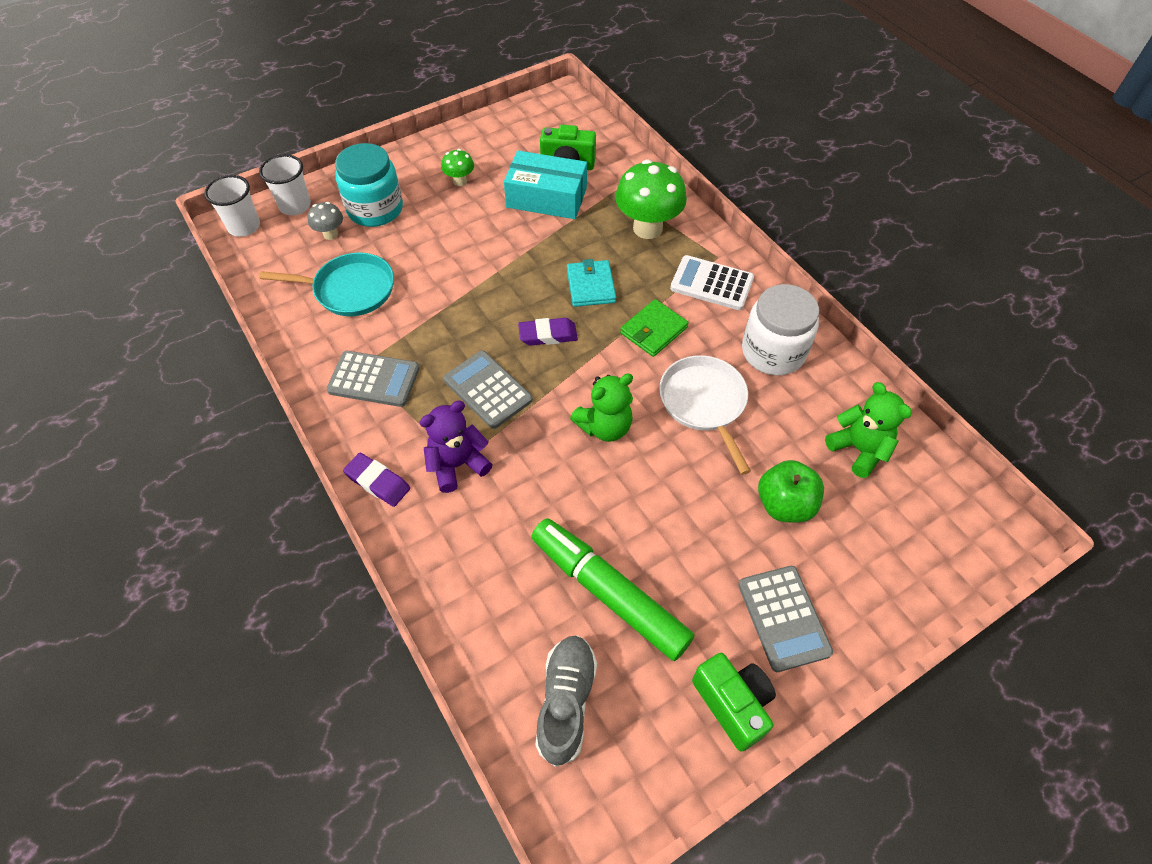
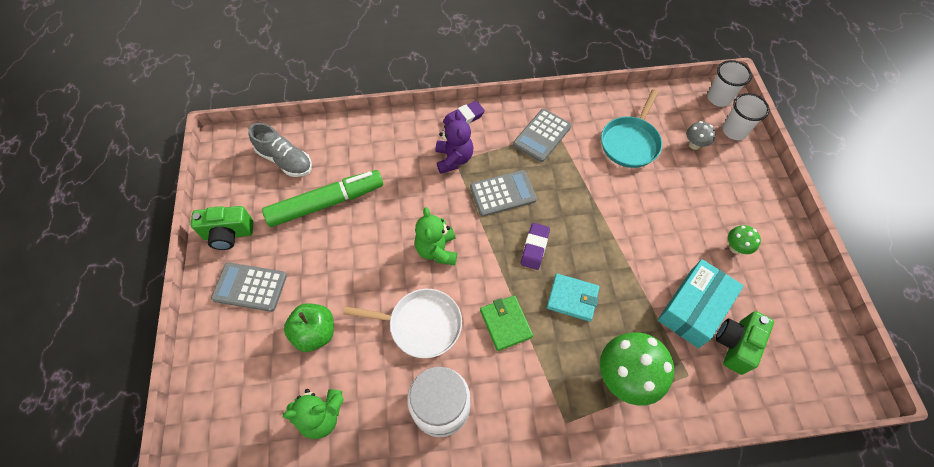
camera: 115 degrees right, 5 degrees up
(375, 209) = (715, 179): turquoise jar -> none
(711, 284) = (535, 398): white calculator -> none

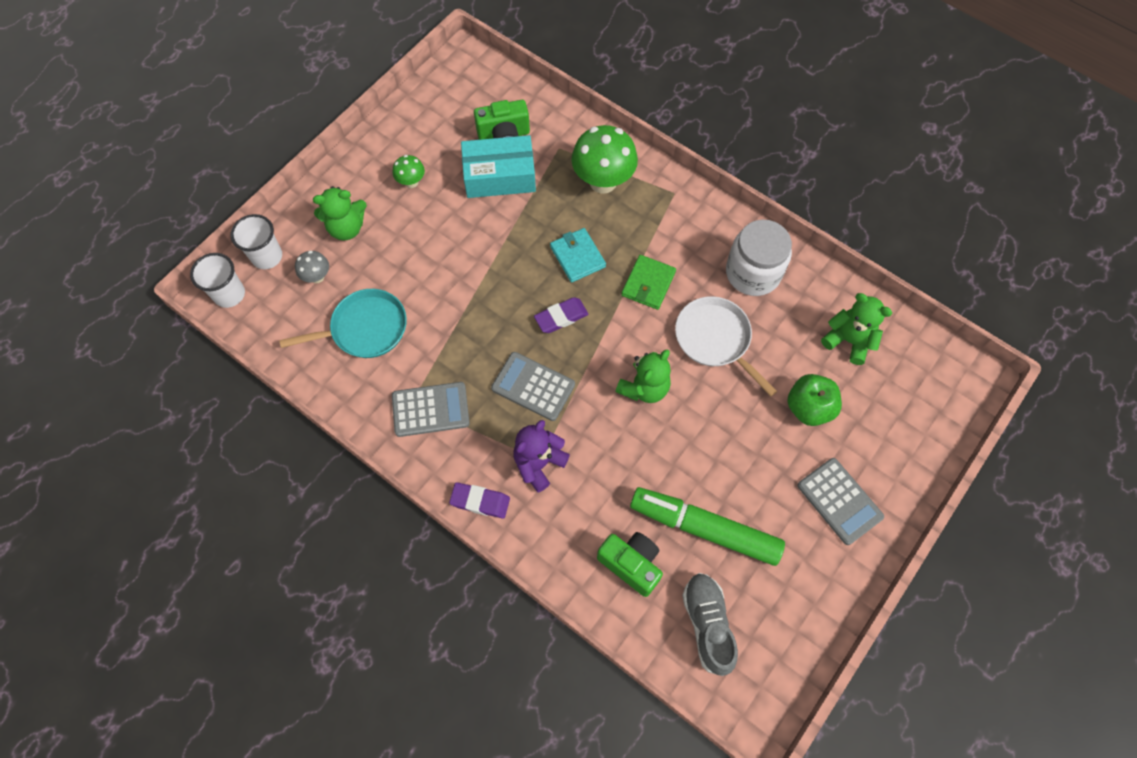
camera: 135 degrees left, 5 degrees up
(228, 234) = (826, 580): green camera -> green camera (631, 564)
(723, 184) = (346, 228): none -> green teddy bear

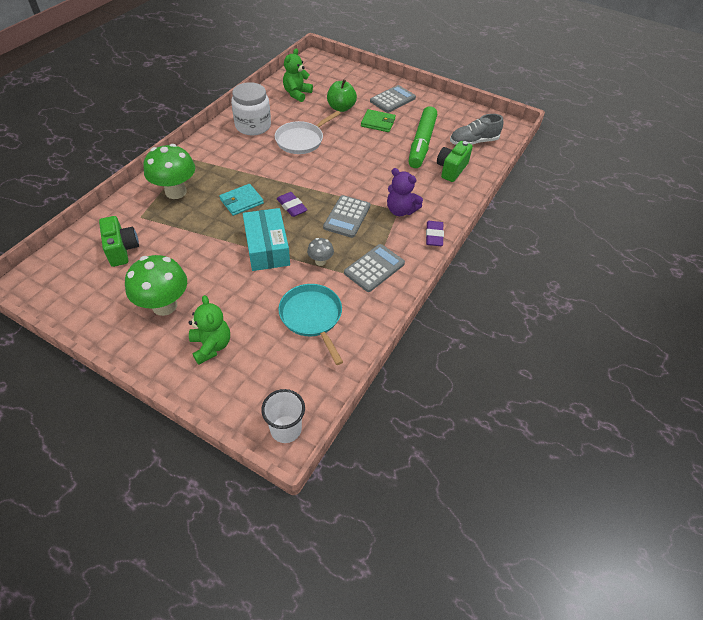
camera: 100 degrees left, 15 degrees down
(267, 256) = (242, 405): white cup -> none
(317, 277) = (264, 360): grey mushroom -> grey mushroom (320, 261)
(411, 182) = (164, 305): green mushroom -> green mushroom, size x2.03
(430, 409) = (374, 268): grey calculator -> grey calculator turned 60 degrees clockwise
(499, 176) = (164, 249): turquoise box -> turquoise box (267, 248)
(644, 388) = (339, 168): green teddy bear -> none
(648, 284) = (263, 168): green wallet -> green wallet (378, 123)

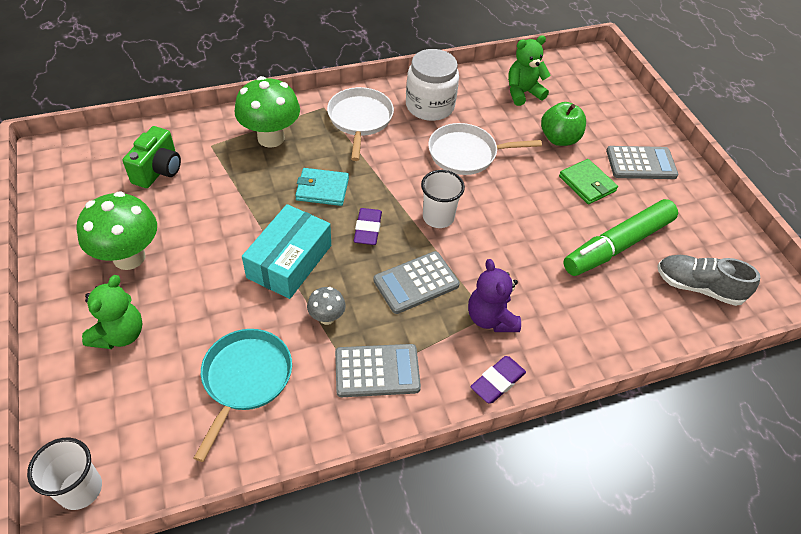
camera: 40 degrees right, 0 degrees up
(220, 153) = (360, 120): none -> white pan
(322, 179) = (438, 217): none -> white cup
(451, 169) = (621, 306): green camera -> none

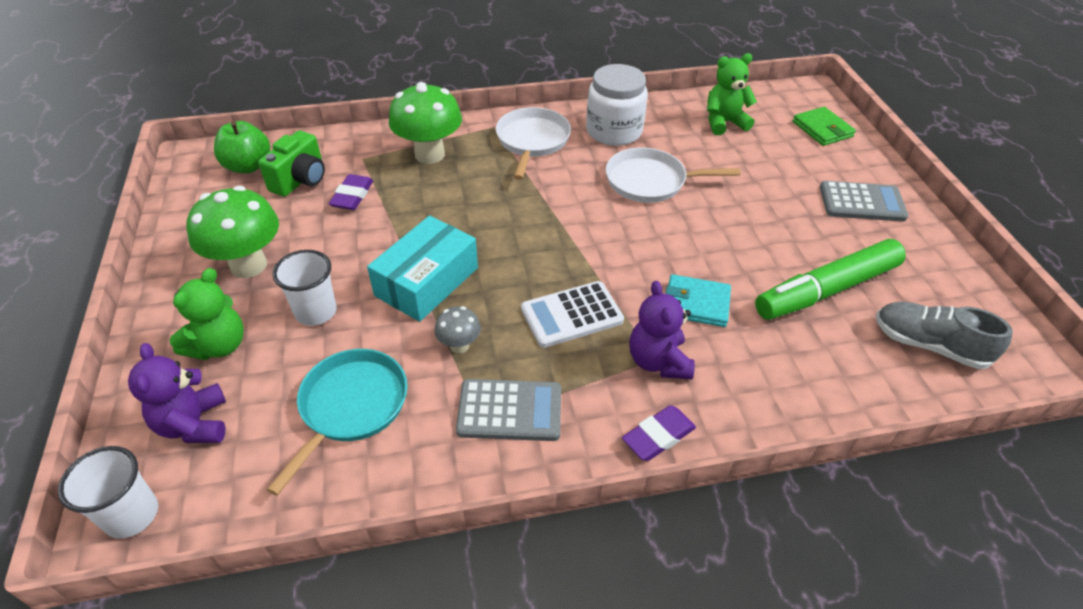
camera: 10 degrees right, 5 degrees down
(114, 406) = (194, 424): none -> purple teddy bear
(322, 189) = (478, 208): turquoise wallet -> turquoise wallet (696, 303)
(367, 229) = (523, 253): purple eraser -> purple eraser (352, 196)
(416, 283) = (572, 315): grey calculator -> white calculator
(438, 217) = (608, 246): white cup -> white cup (316, 312)
(559, 138) = (763, 171): green apple -> green apple (248, 166)
(587, 184) = (793, 220): green wallet -> green wallet (822, 129)

